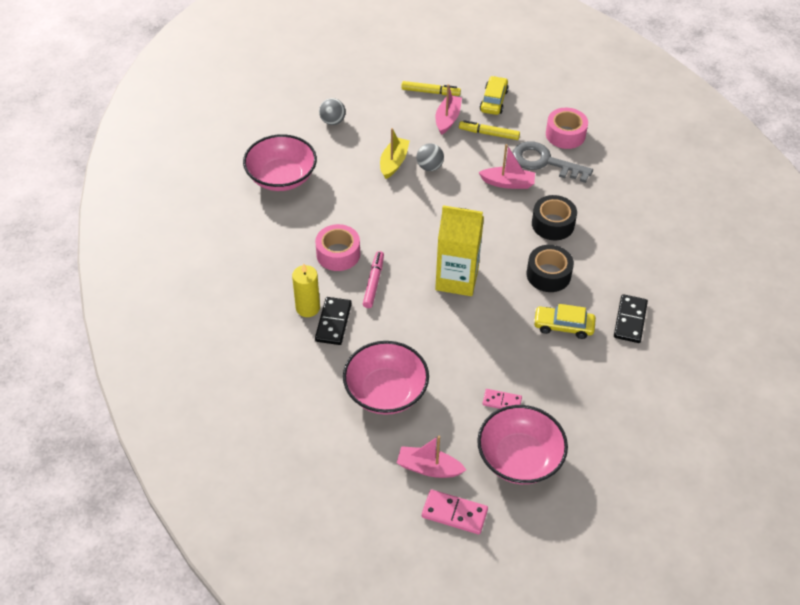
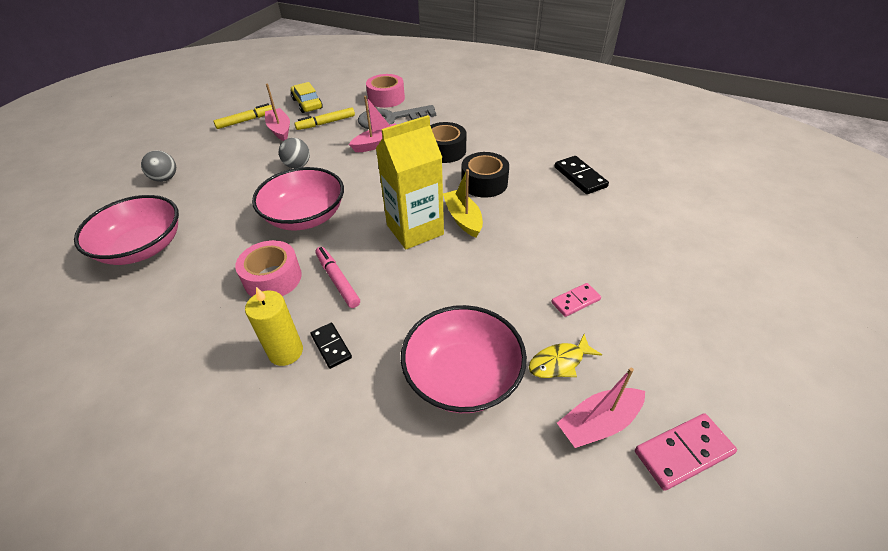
camera: 40 degrees left, 5 degrees down
(333, 322) = (331, 346): black domino -> black domino, size x0.65
(393, 162) = (259, 178): yellow boat -> yellow boat (463, 219)
(446, 425) = (559, 362): none -> yellow fish
(519, 458) = (655, 340): pink bowl -> pink bowl (305, 216)
(563, 326) = (542, 210): yellow car -> none

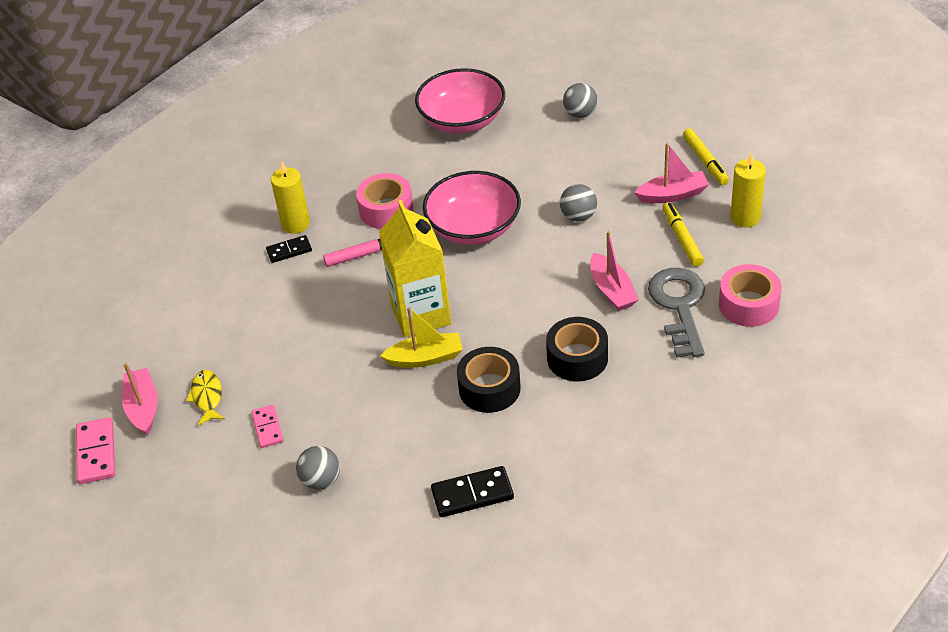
camera: 105 degrees right, 0 degrees up
(307, 104) = (745, 217): yellow car -> yellow candle
(463, 376) = (223, 330): pink bowl -> none
(611, 253) = (321, 480): none -> grey ball

